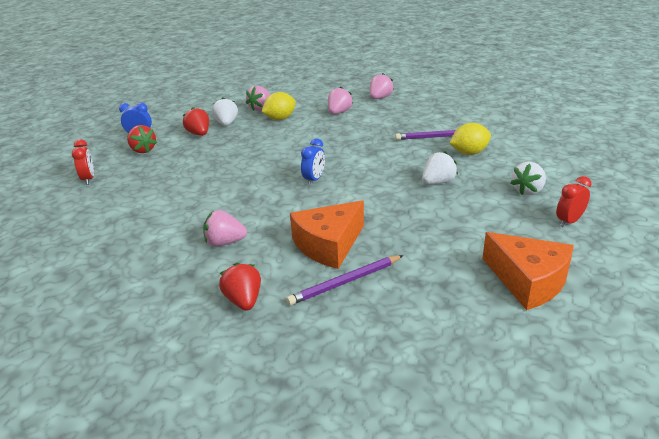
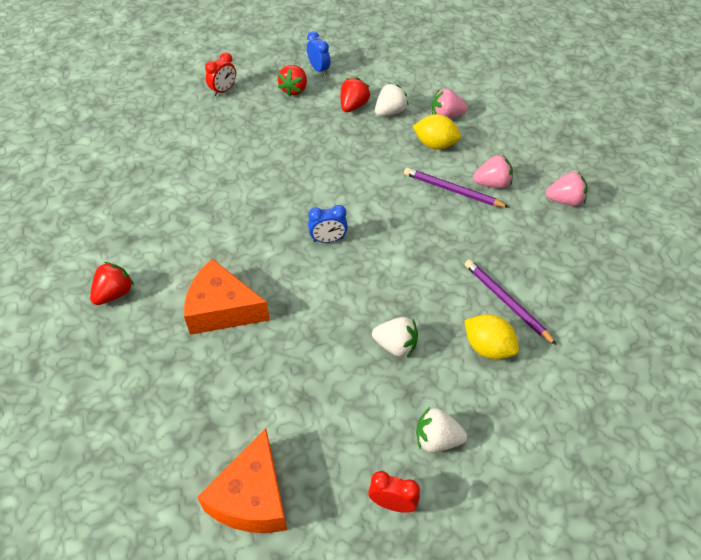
camera: 55 degrees right, 20 degrees up
(225, 242) = (184, 235): pink strawberry -> none
(345, 282) = (173, 349): purple pencil -> purple pencil (452, 190)

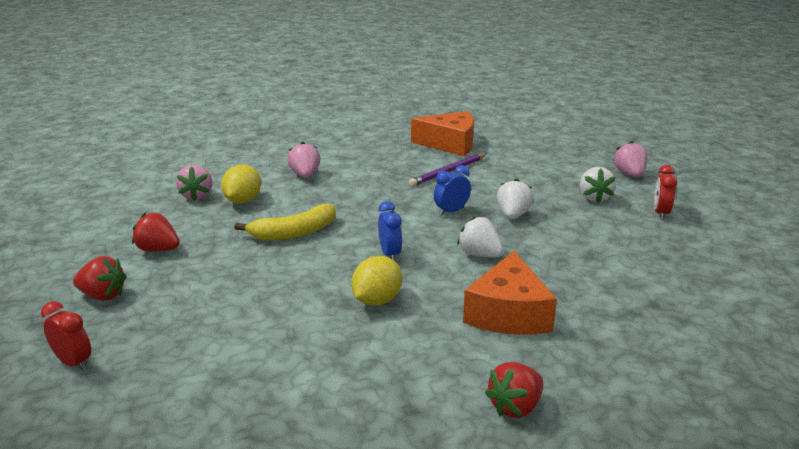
camera: 95 degrees left, 25 degrees down
(114, 293) = (515, 407): red strawberry -> red strawberry turned 75 degrees counterclockwise
(252, 497) = (706, 273): orange cheese -> orange cheese (450, 144)
(319, 69) = (64, 279): blue clock -> blue clock (451, 211)
(373, 178) = (294, 233): none -> yellow banana
(390, 112) = (178, 226): white strawberry -> white strawberry (479, 254)
(452, 190) = (314, 192): purple pencil -> none
(488, 347) = (498, 179): yellow lemon -> yellow lemon (377, 300)
(565, 200) = (328, 148): pink strawberry -> pink strawberry (629, 174)

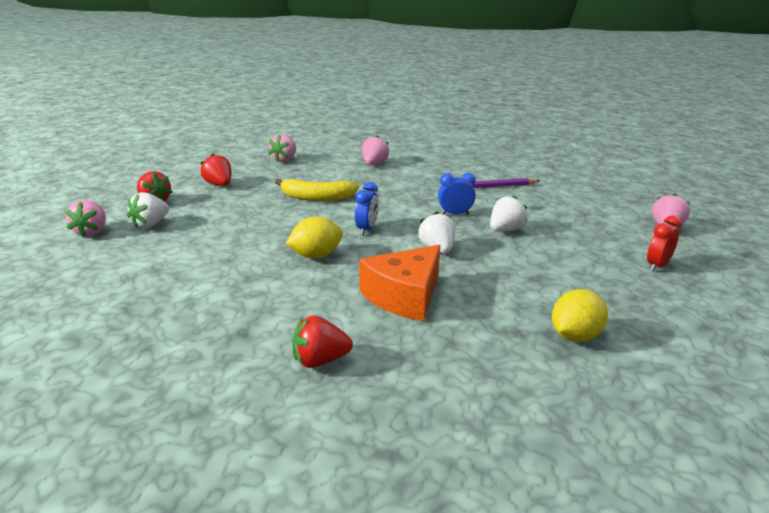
camera: 30 degrees right, 0 degrees up
(73, 363) = (91, 232): red clock -> pink strawberry
(243, 201) = (309, 170): yellow lemon -> yellow lemon (575, 336)
(450, 144) = (519, 168): orange cheese -> none
(594, 198) = (603, 237): white strawberry -> white strawberry (150, 224)

